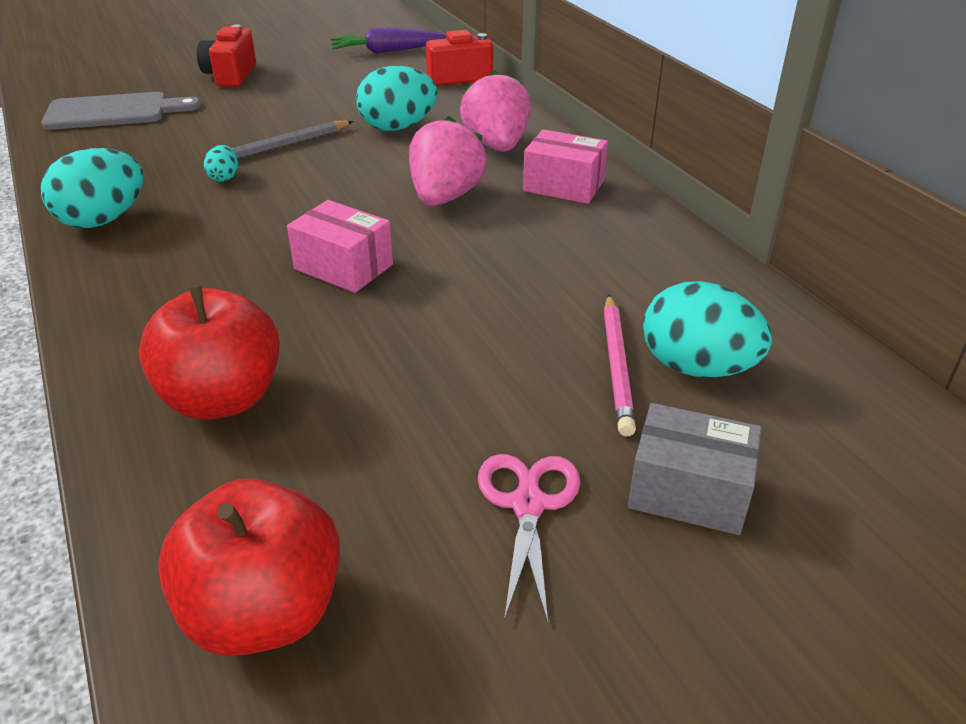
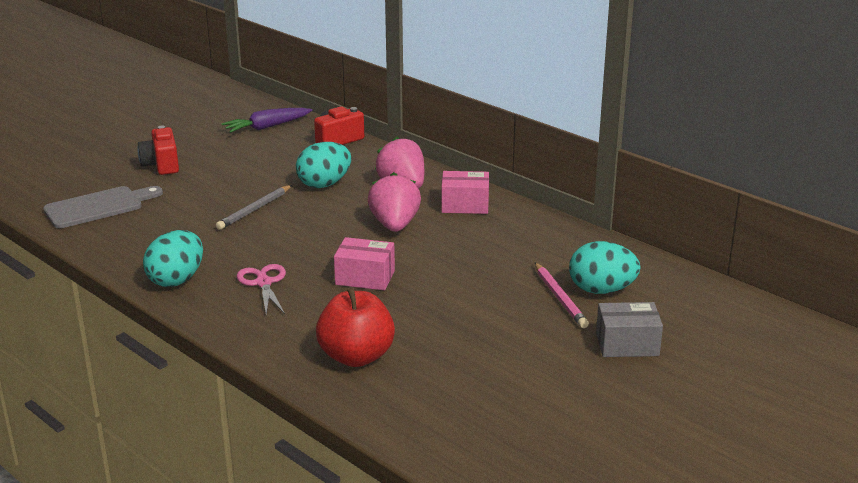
camera: 20 degrees left, 10 degrees down
(224, 177) = (233, 238): turquoise egg -> none
(264, 611) = (461, 432): red apple -> none
(528, 505) = (554, 366): pink scissors -> pink scissors (263, 283)

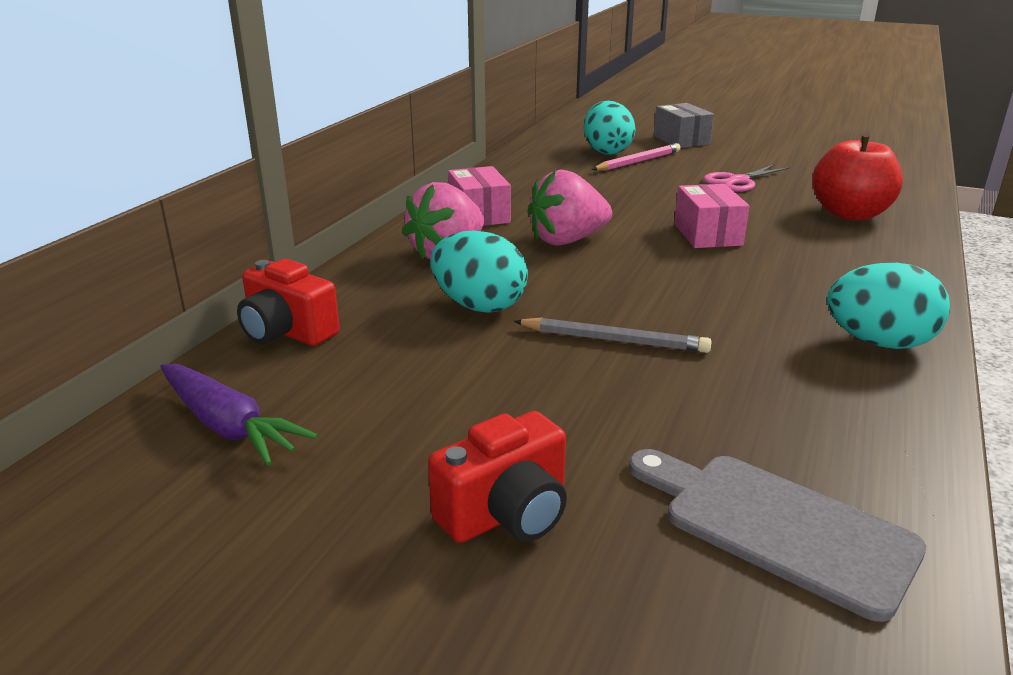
camera: 110 degrees left, 0 degrees up
(263, 283) = (797, 283): pink scissors -> pink scissors (738, 181)

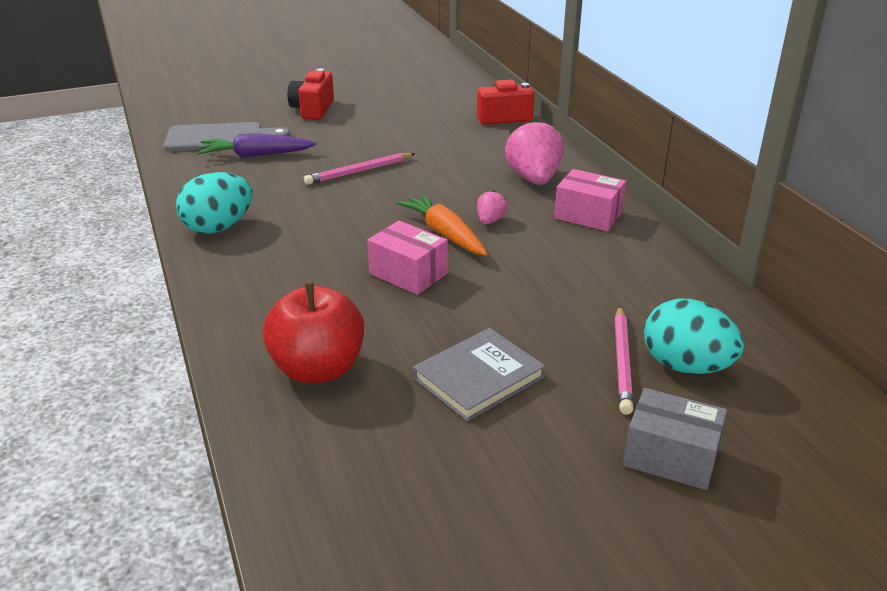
camera: 135 degrees right, 5 degrees up
(228, 426) = (443, 92): purple carrot -> purple carrot (255, 155)
(479, 306) = (452, 160): turquoise egg -> none
(567, 240) = (490, 221): pink strawberry -> pink strawberry, size x0.49
(614, 340) = (358, 171): grey pencil -> pink pencil
(627, 247) = (444, 234): none -> orange carrot
(738, 181) = (478, 378): pink scissors -> grey book

